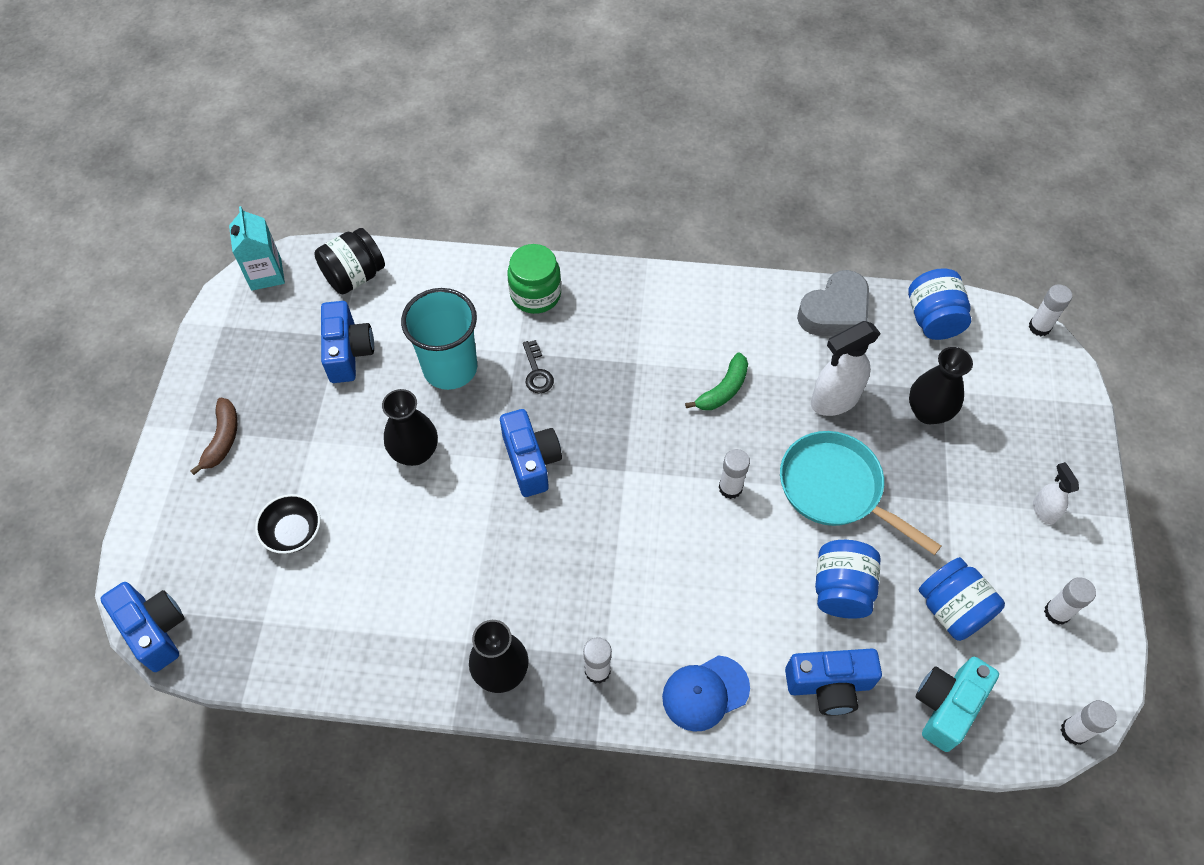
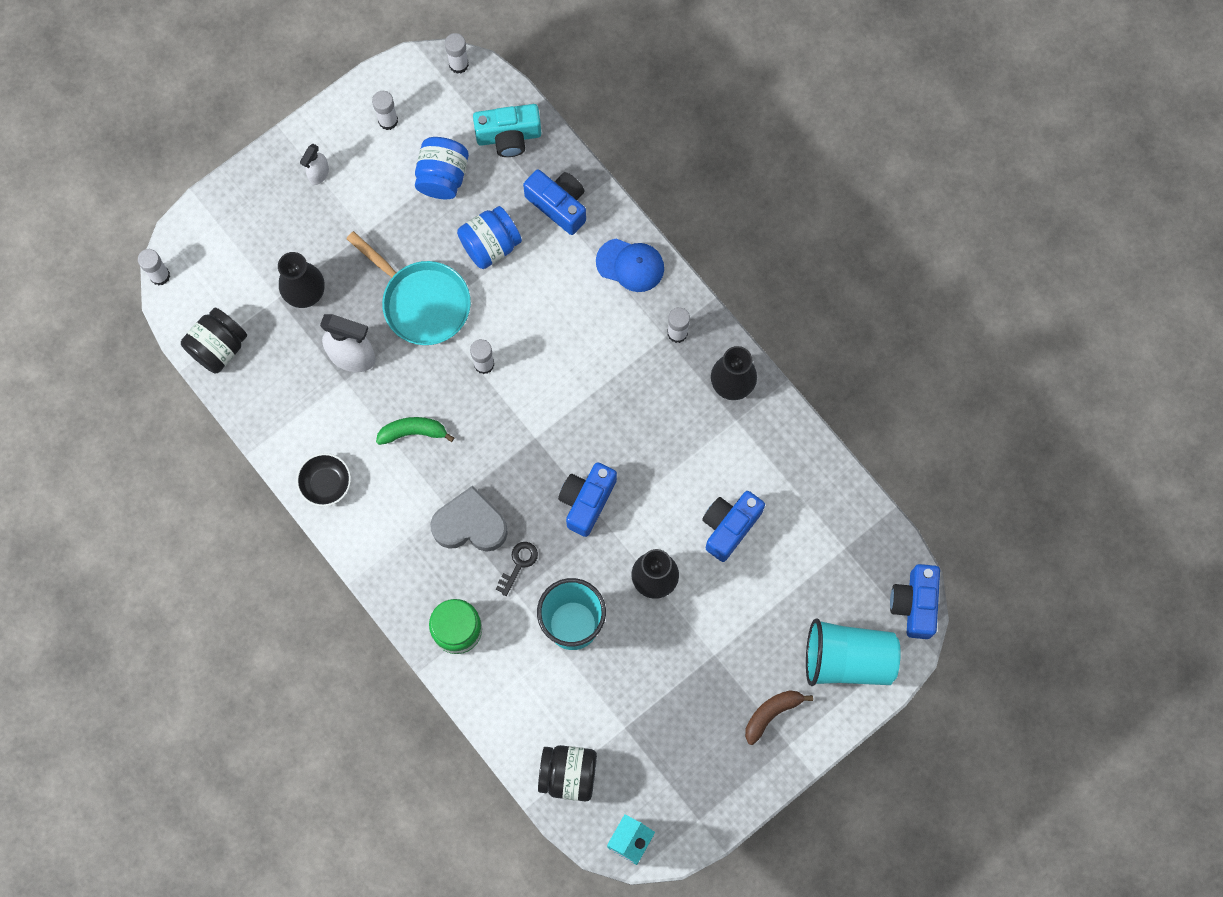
camera: 135 degrees left, 15 degrees up
(186, 533) = (847, 659): none -> turquoise cup
(293, 532) = (779, 594): black bowl -> black bowl (326, 483)
(348, 352) = (630, 706): blue camera -> blue camera (729, 526)
(835, 312) = (274, 415): grey heart -> grey heart (470, 524)
(836, 489) = (422, 302): turquoise pan -> turquoise pan turned 45 degrees counterclockwise
(933, 319) = (218, 347): blue jar -> black jar

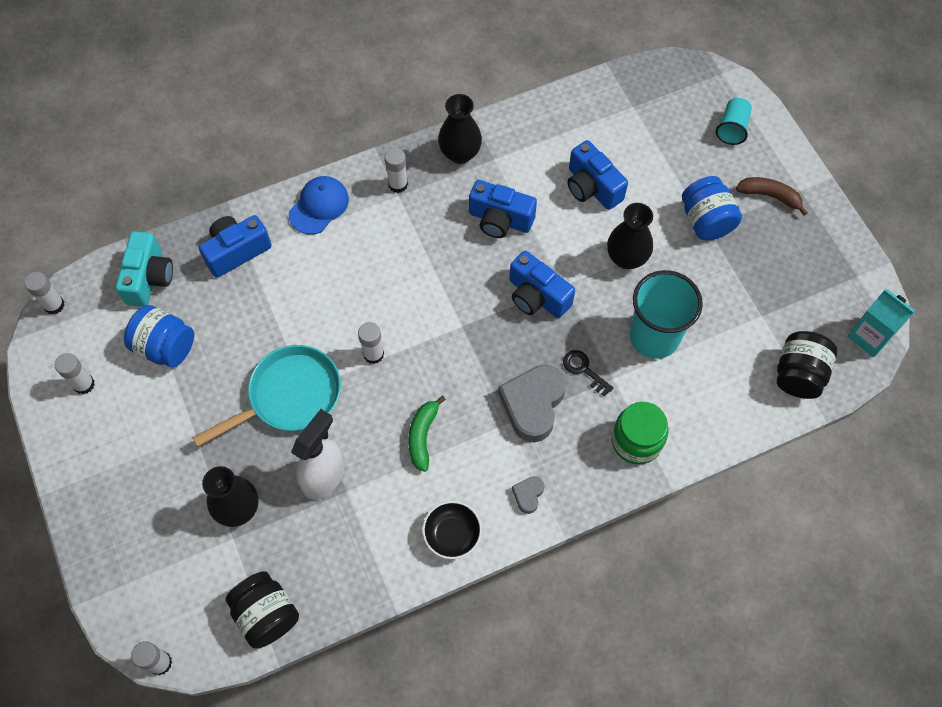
camera: 75 degrees left, 10 degrees down
(318, 174) = (113, 465): white spray bottle -> none
(379, 541) = (528, 495): none -> grey heart
(490, 245) = (254, 320): blue jar -> blue jar (706, 221)
(771, 713) = (770, 196): brown banana -> brown banana turned 135 degrees clockwise
(847, 659) = (732, 128): turquoise cup -> turquoise cup, size x0.53
(914, 604) = (694, 70): blue camera -> blue camera (500, 220)

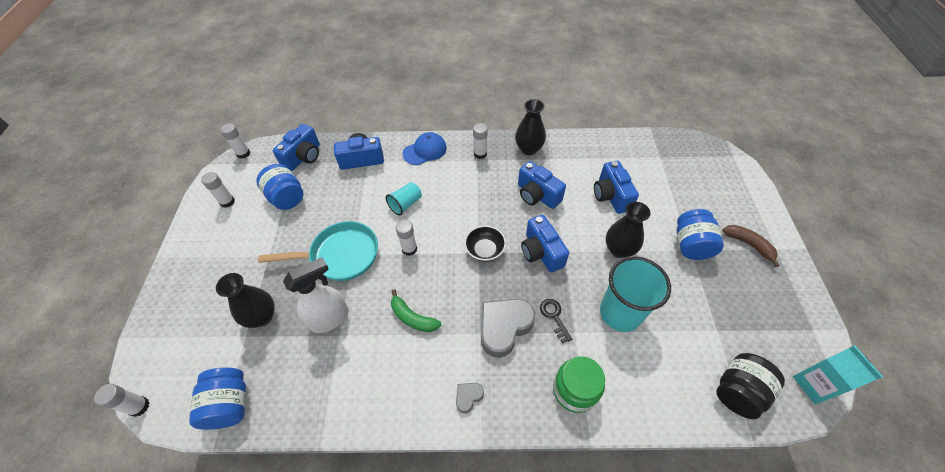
camera: 25 degrees right, 10 degrees down
(149, 278) = (303, 157): turquoise camera -> blue camera
(266, 615) = (230, 404): black jar -> blue jar
(423, 436) = (412, 318): green banana -> green banana turned 90 degrees counterclockwise
(452, 534) = (395, 403): black bowl -> black bowl (485, 250)
(732, 128) = (731, 191): turquoise cup -> turquoise cup (405, 204)

